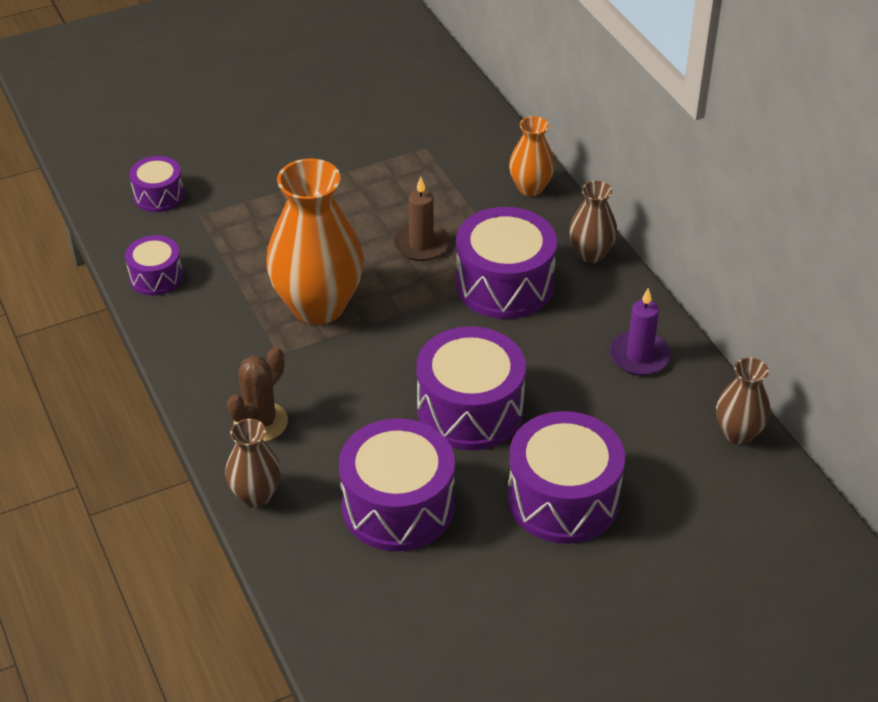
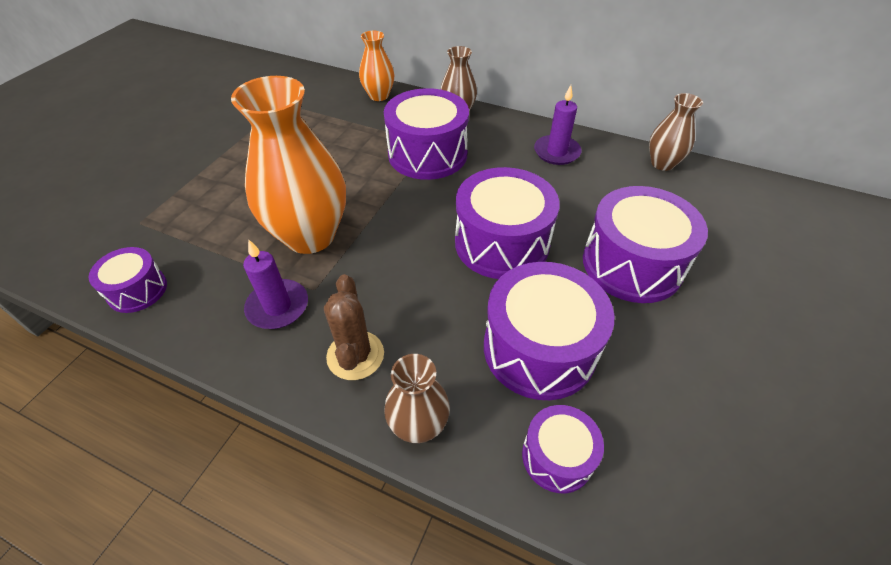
camera: 40 degrees left, 5 degrees up
(158, 195) = (85, 226): purple drum -> purple drum (557, 456)
(240, 351) = (278, 306): none -> purple candle
(421, 244) = (344, 158): brown candle -> none

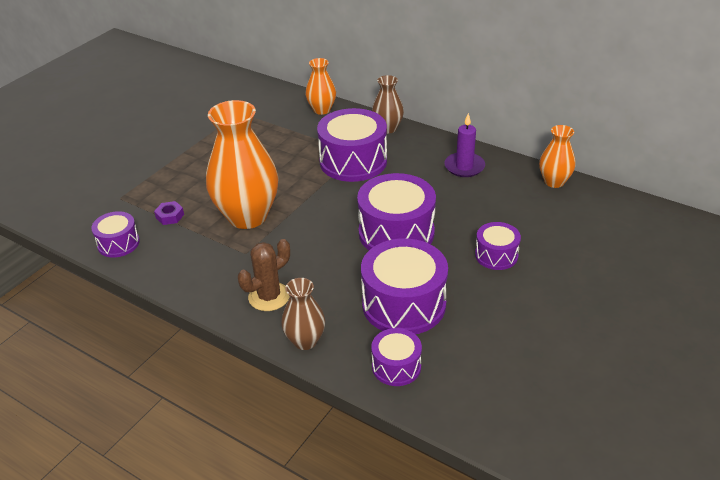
camera: 10 degrees right, 10 degrees down
(207, 243) = (170, 216): none -> purple nut
(278, 306) = (218, 262): purple candle -> none
(355, 355) = (269, 297): brown cactus -> brown cactus turned 45 degrees clockwise
(632, 264) = (496, 255): purple drum -> purple drum, size x0.54
(662, 163) = (554, 182): brown vase -> orange vase

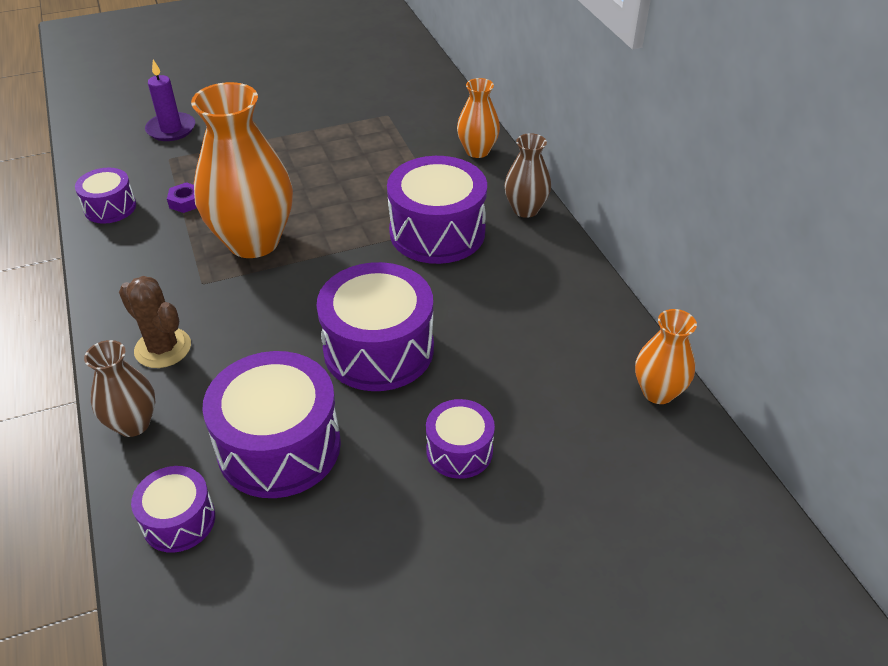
camera: 35 degrees right, 5 degrees up
(269, 297) = (163, 348): brown cactus -> brown cactus turned 45 degrees clockwise
(464, 167) = (561, 307): purple candle -> purple candle (171, 129)

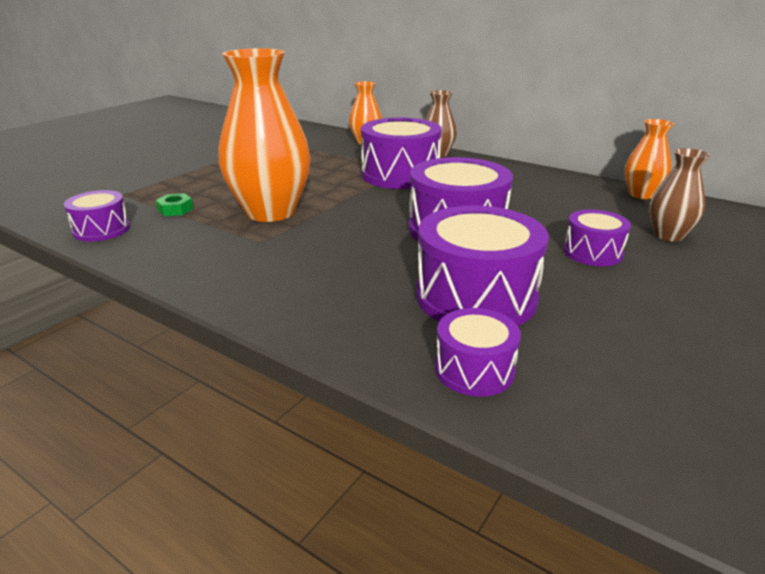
camera: 35 degrees left, 15 degrees down
(133, 424) = (331, 333): brown vase -> brown vase (668, 235)
(163, 348) = (285, 284): brown cactus -> none
(171, 129) = (100, 181): purple candle -> none
(186, 202) = (175, 209): purple nut -> green nut

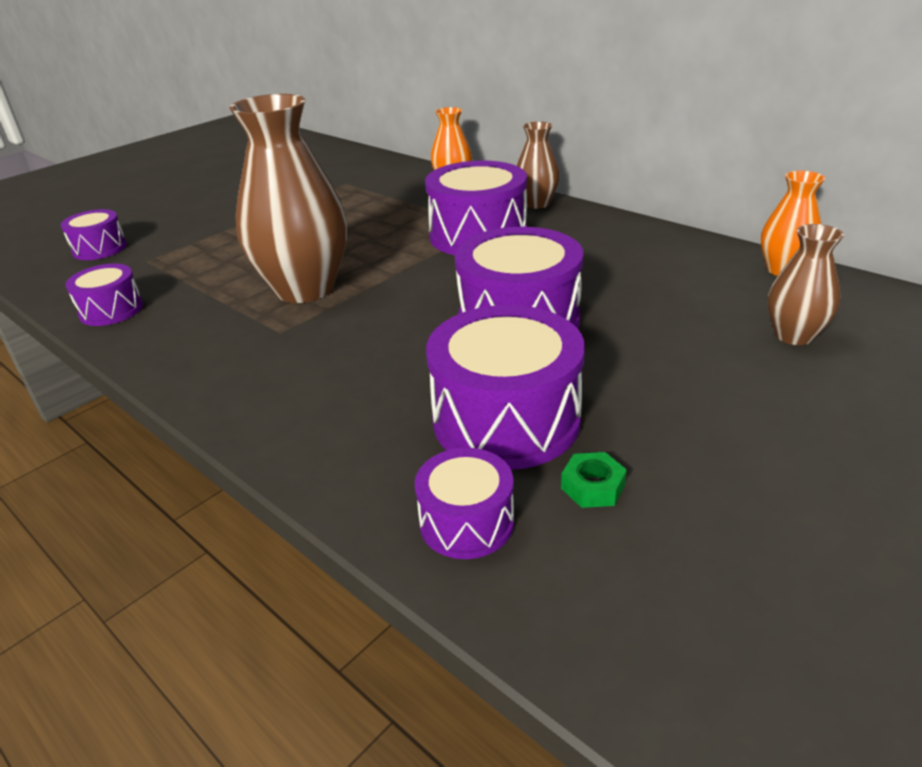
camera: 10 degrees right, 5 degrees up
(175, 209) = (199, 283): green nut -> green nut (593, 486)
(270, 212) = (305, 289): orange vase -> brown vase
(592, 252) = (680, 359): purple drum -> purple drum (100, 248)

